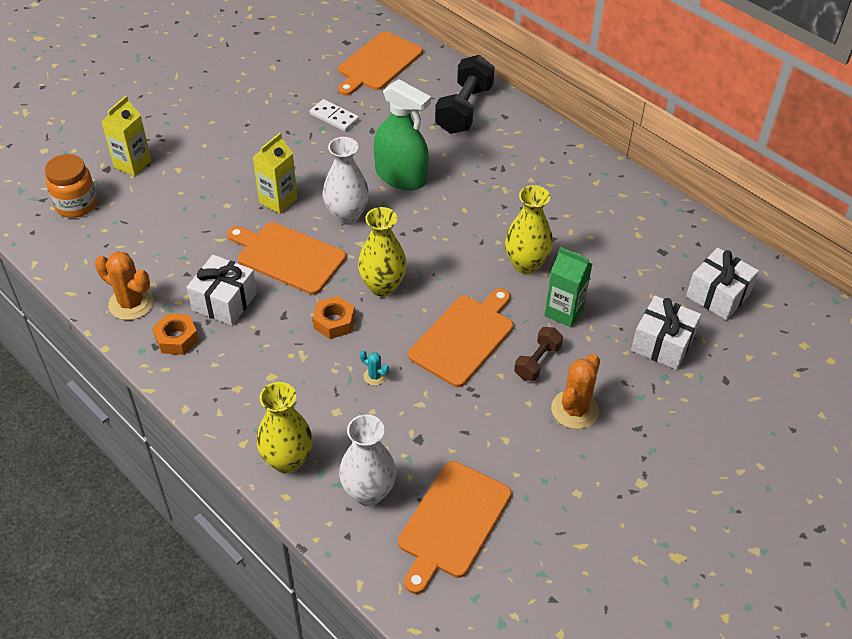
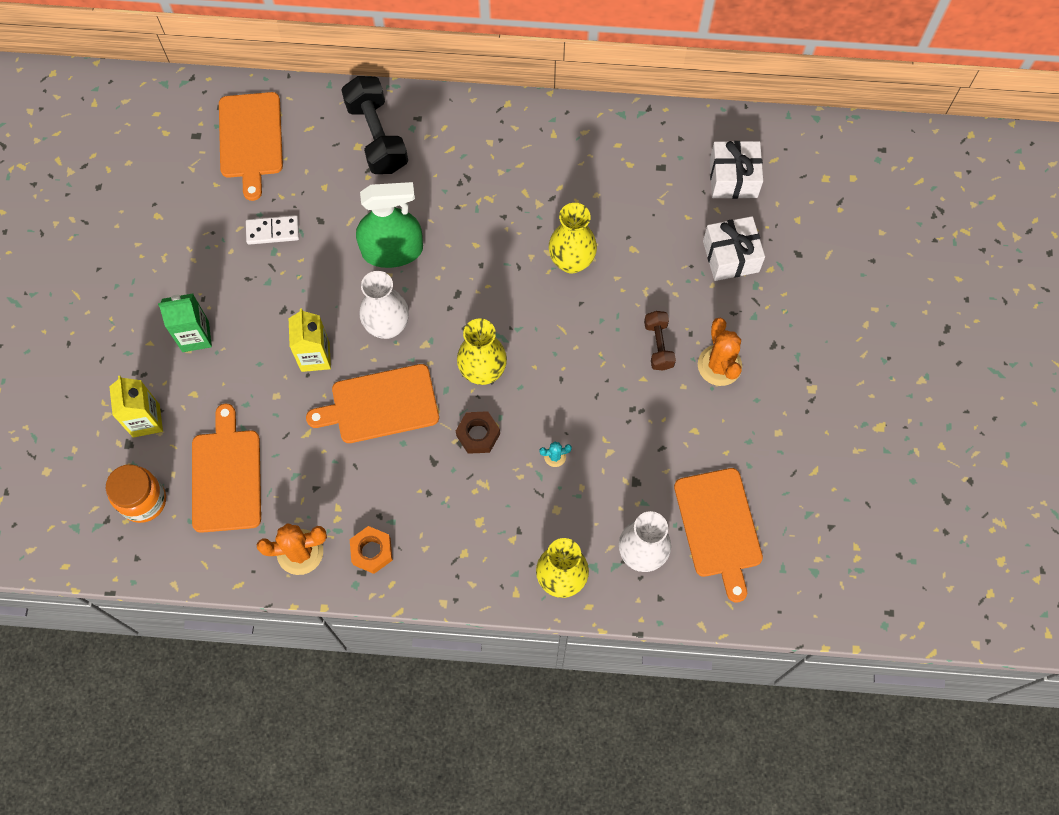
camera: 40 degrees left, 20 degrees up
(224, 301) = (373, 487): white gift -> none
(334, 322) = (478, 434): orange nut -> brown nut
(464, 338) = (587, 368): orange cutting board -> orange cutting board (226, 476)
(564, 312) = (638, 284): green carton -> green carton (195, 336)

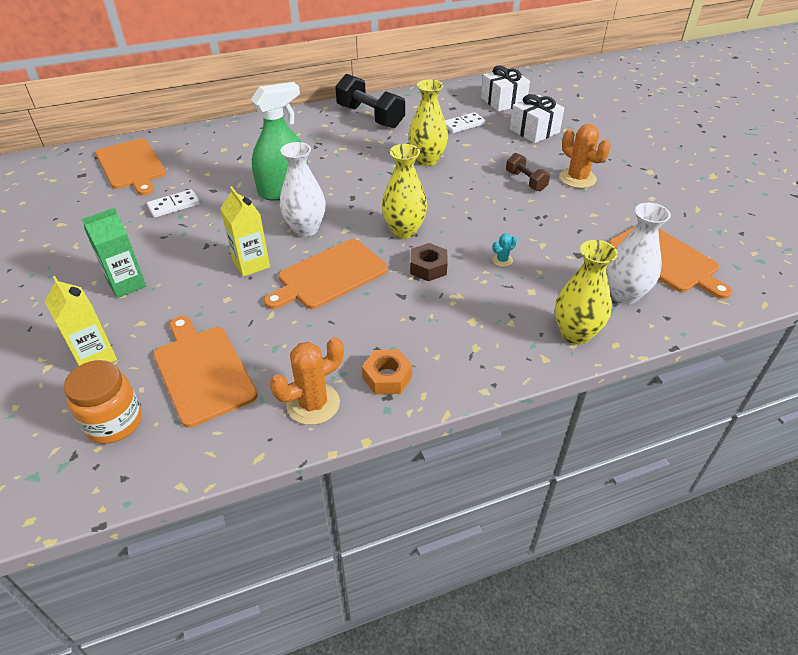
camera: 25 degrees left, 25 degrees down
(377, 137) = (236, 141): black dumbbell -> black dumbbell (370, 117)
(653, 209) = (463, 125): none -> white domino

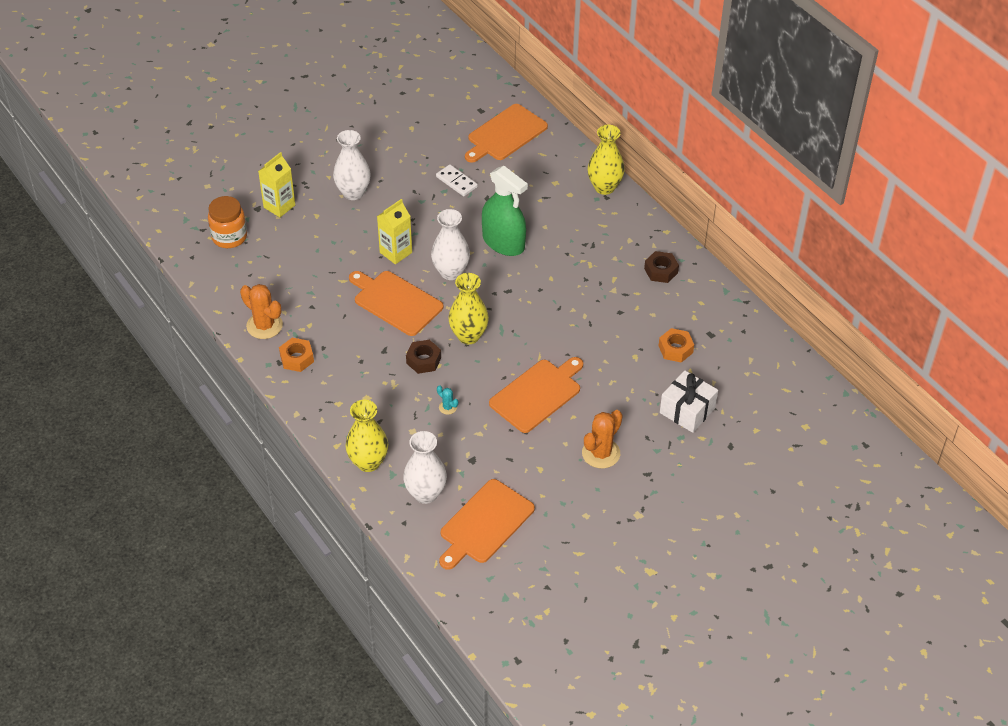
camera: 75 degrees right, 5 degrees up
(127, 284) = (353, 193): green carton -> white vase
(202, 371) = (280, 262): orange cutting board -> orange cutting board (537, 394)
(370, 117) = (661, 271): black dumbbell -> brown nut
(427, 160) = (591, 331): yellow vase -> yellow vase (604, 187)
(463, 125) = (675, 349): white domino -> orange nut
(503, 101) = (746, 376): white gift -> none
(525, 181) = (580, 412): brown dumbbell -> none

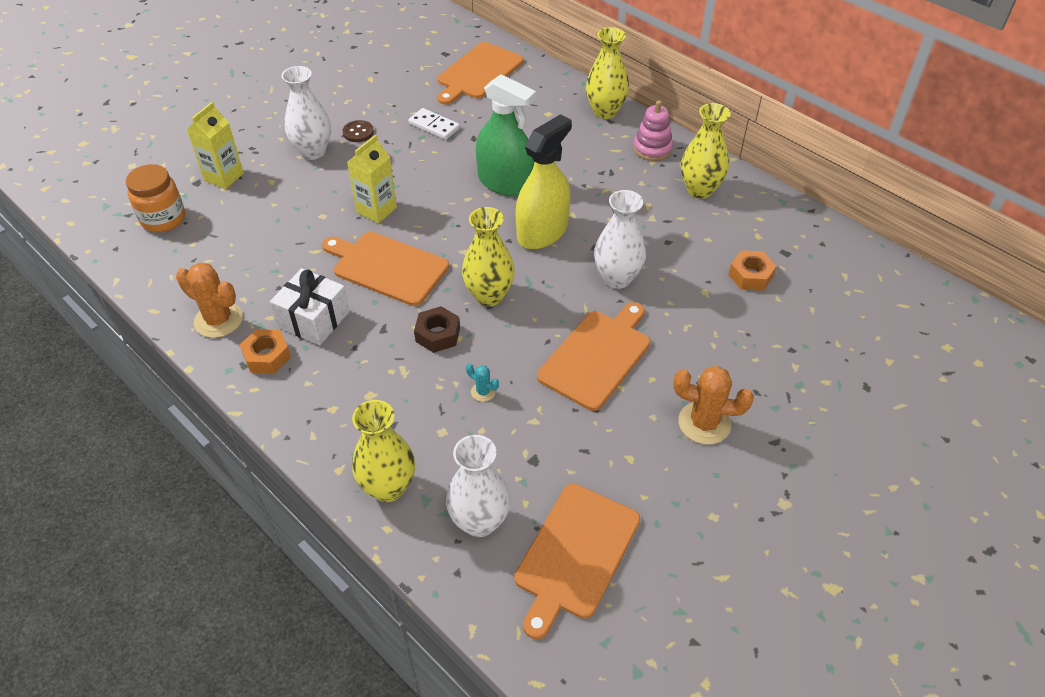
camera: 10 degrees left, 0 degrees up
(392, 180) = (358, 132): none -> brown button
(451, 272) = (449, 223): white vase -> white vase (617, 278)
(522, 290) = (542, 232): none -> yellow spray bottle
(601, 453) = (704, 423): orange cactus -> orange cactus turned 75 degrees clockwise
(633, 228) = (652, 149): none -> pink stacking toy
(661, 271) = (700, 190): brown nut -> yellow vase
(687, 410) = (794, 349): white gift -> white gift (314, 319)

